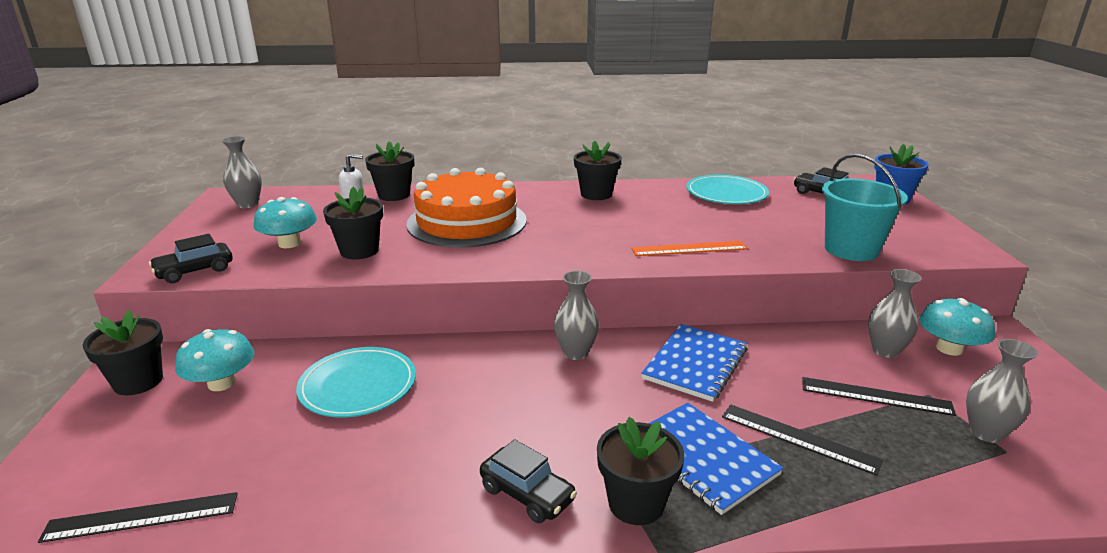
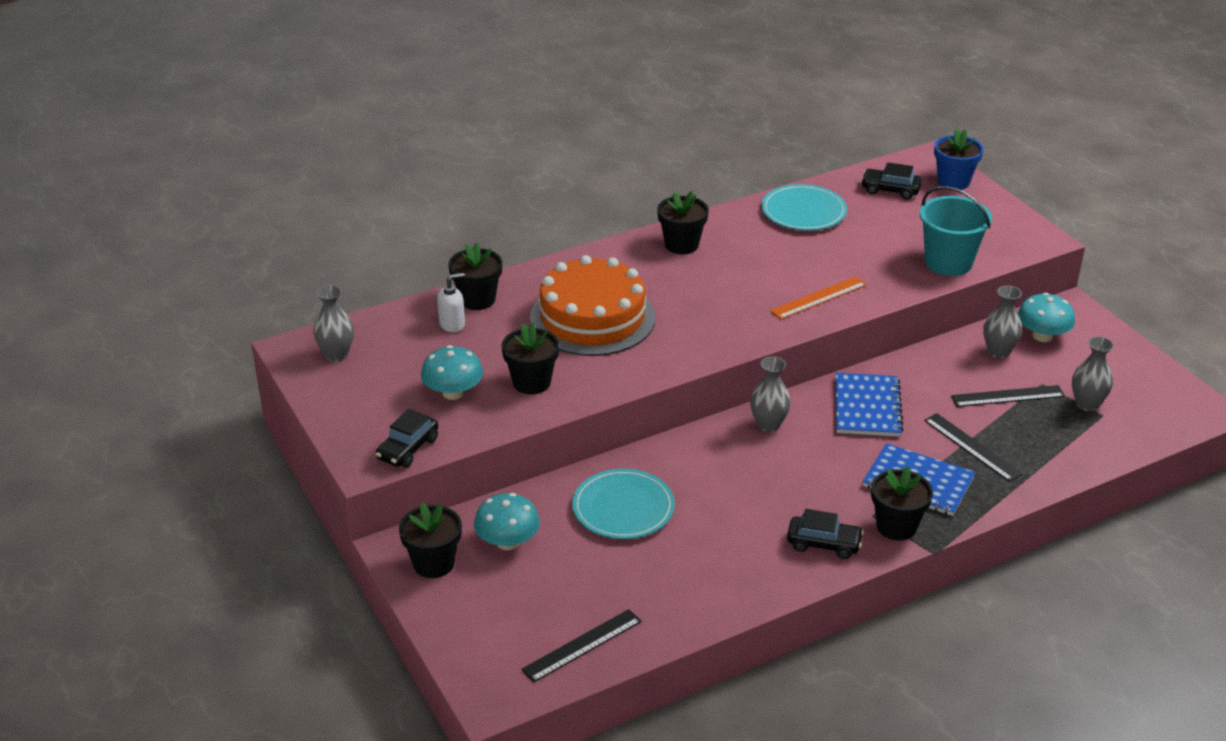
camera: 25 degrees left, 10 degrees up
(798, 438) = (972, 447): black ruler -> black ruler turned 45 degrees clockwise

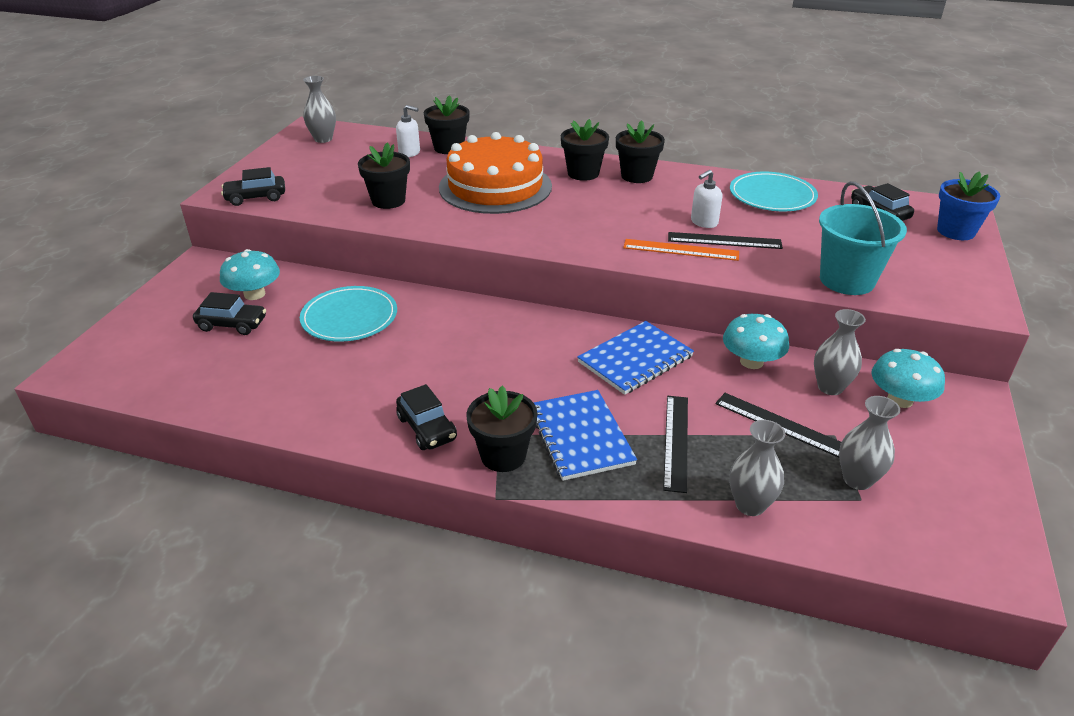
camera: 45 degrees right, 0 degrees up
(433, 563) = (199, 280): black flower pot -> black flower pot (583, 173)
(453, 392) = (337, 184): turquoise mushroom -> turquoise mushroom (751, 361)
(542, 576) = (232, 324): none -> black car
(582, 645) = (169, 378): black ruler -> black ruler (724, 241)
(768, 425) = (537, 327): grey vase -> grey vase (750, 505)
(796, 264) = (704, 222): none -> white soap dispenser

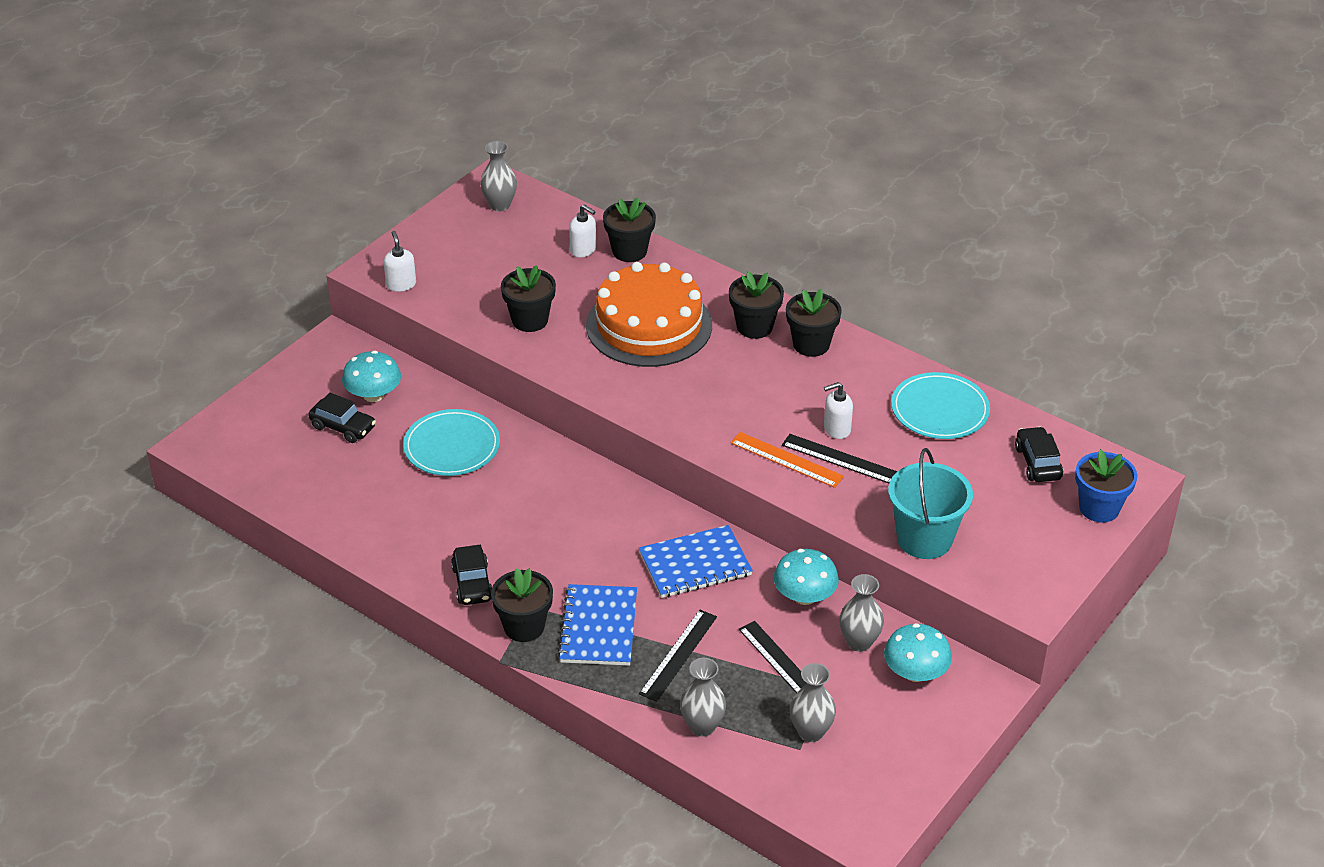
camera: 20 degrees right, 5 degrees up
(256, 197) = (401, 284): black car -> white soap dispenser

